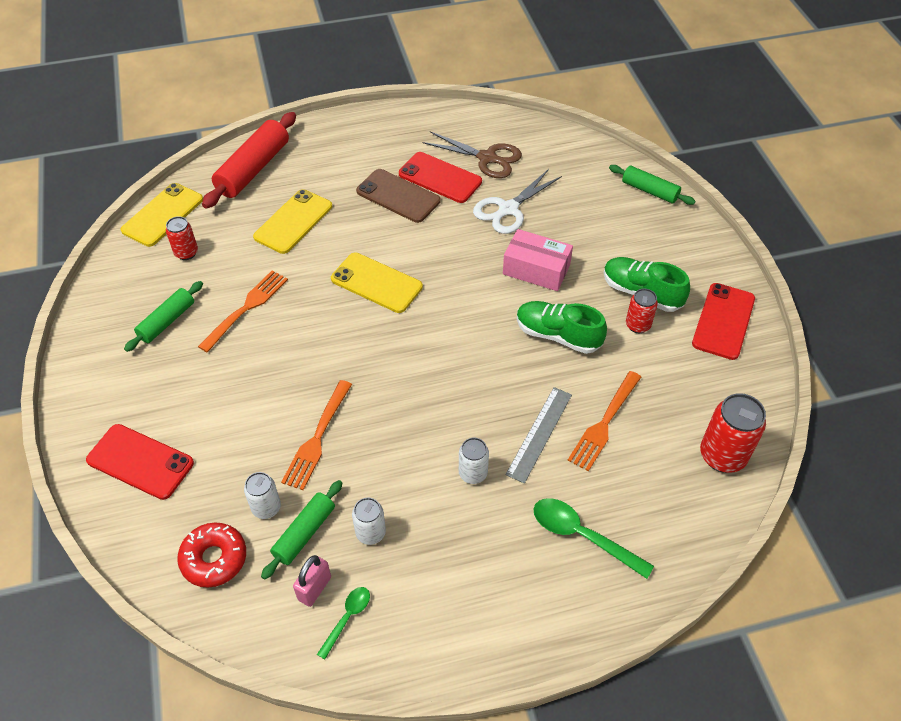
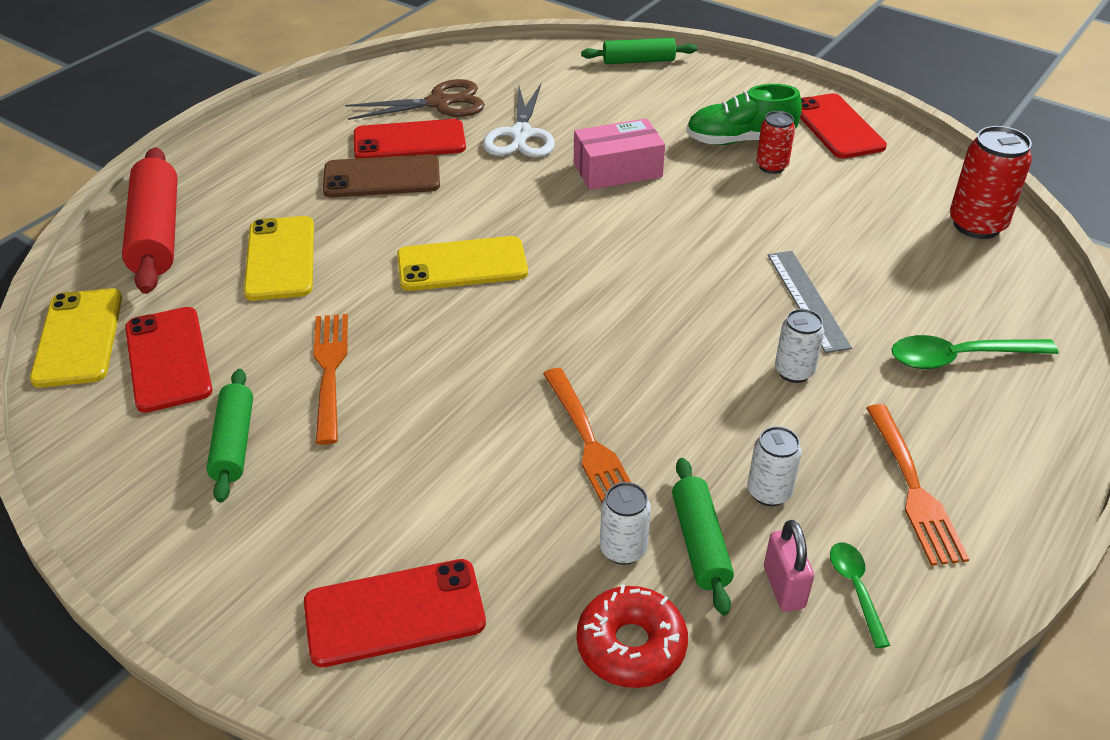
camera: 40 degrees left, 10 degrees down
(186, 253) = (168, 359): red can -> red phone
(558, 335) = (712, 212): green shoe -> none
(604, 422) = (850, 256): orange fork -> orange fork (912, 487)

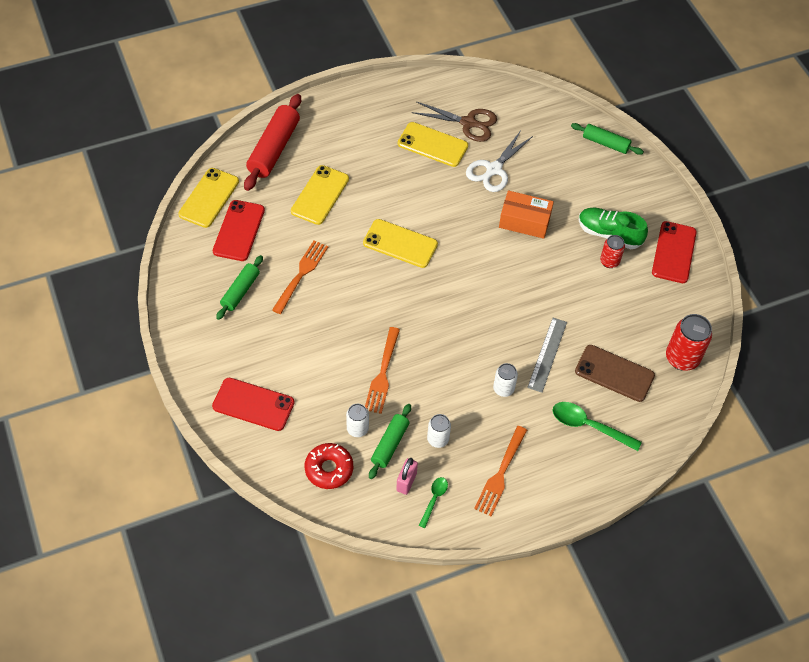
camera: 30 degrees right, 15 degrees up
(382, 177) = (401, 164): brown phone -> brown phone (614, 373)
(409, 141) = (432, 145): red phone -> yellow phone
(617, 170) = (524, 221): pink box -> orange box

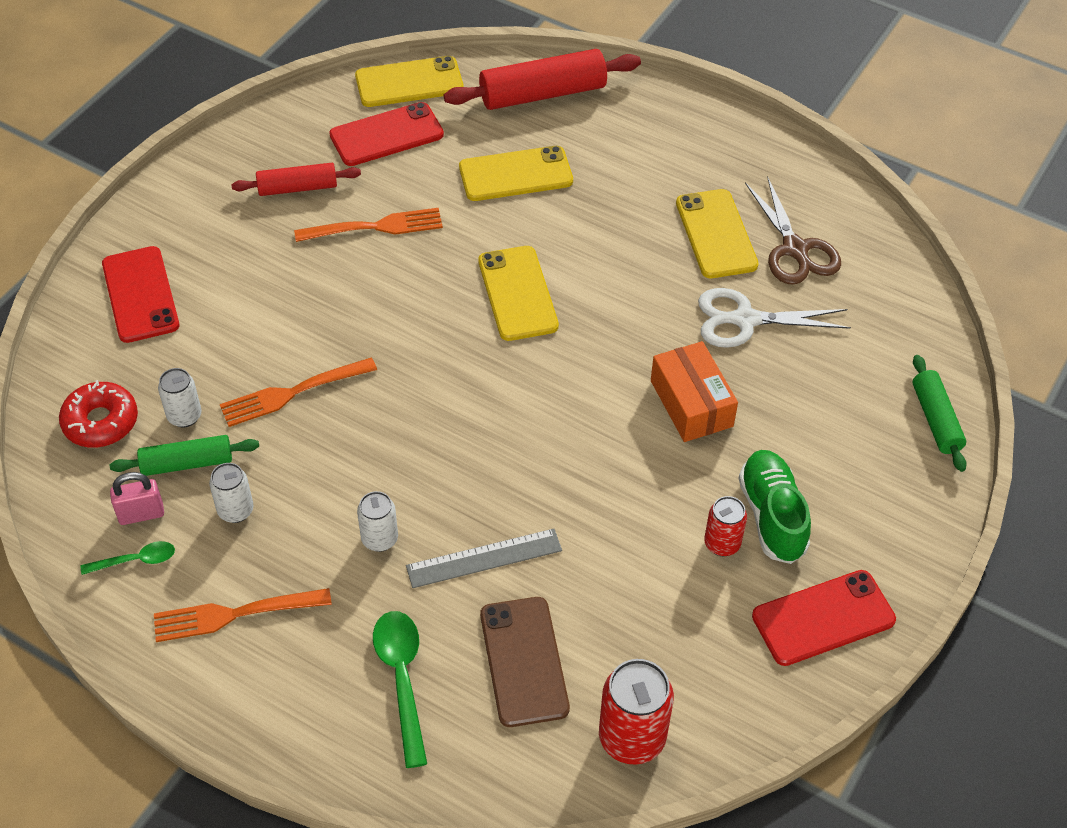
camera: 55 degrees right, 5 degrees down
(240, 291) = (297, 188): green rolling pin -> red rolling pin

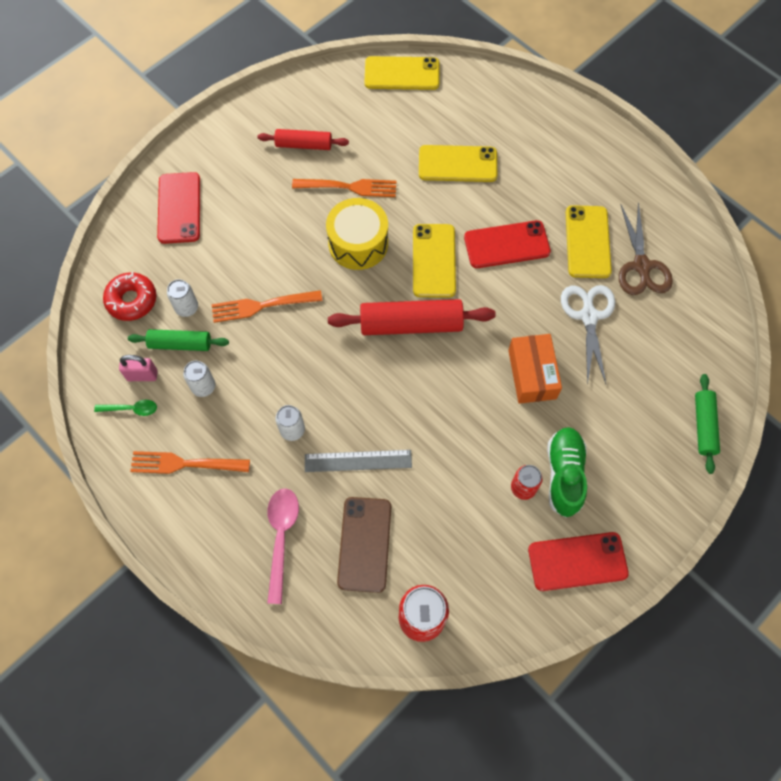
camera: 15 degrees right, 15 degrees up
(386, 135) = (375, 114): red phone -> red phone (507, 245)
(402, 679) = (281, 537): green spoon -> pink spoon
(407, 292) = (358, 243): none -> yellow drum
(542, 94) = (494, 101): red rolling pin -> red rolling pin (411, 324)
(744, 320) = (588, 316): white scissors -> white scissors turned 75 degrees clockwise

